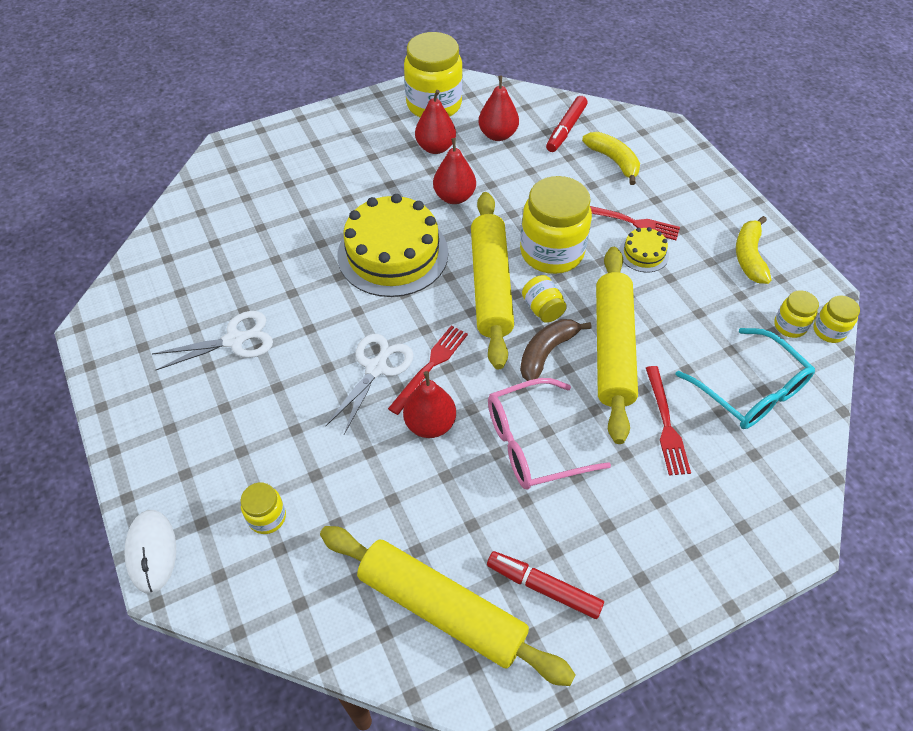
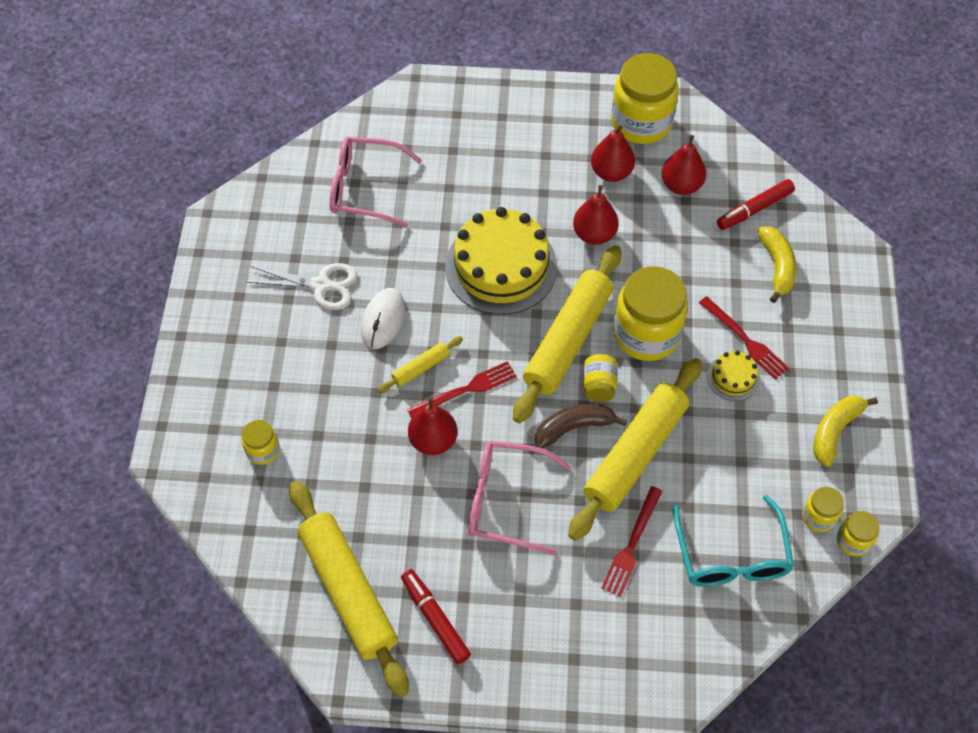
camera: 30 degrees right, 5 degrees up
(152, 551) = (167, 432): white mouse -> white mouse (383, 320)
(227, 243) = (365, 188): none -> pink glasses
(376, 367) = (421, 368): white scissors -> yellow rolling pin

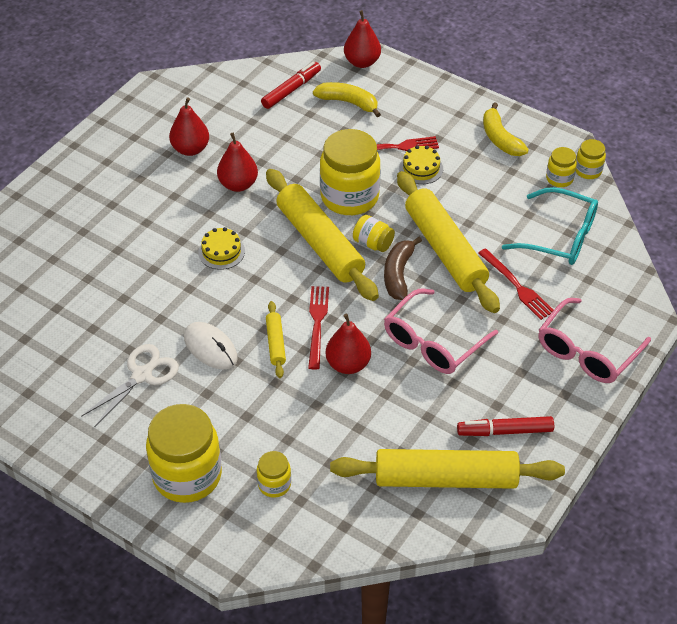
camera: 60 degrees left, 10 degrees down
(365, 188) = (69, 304): pink glasses -> pink glasses (587, 352)
(501, 267) = (221, 252): yellow cake -> yellow cake, size x0.45
(641, 123) = (160, 112): yellow jar -> yellow jar (187, 475)
(681, 185) = (236, 117): red pear -> red pear (362, 62)
(755, 209) = (291, 90): red marker -> red marker turned 135 degrees counterclockwise

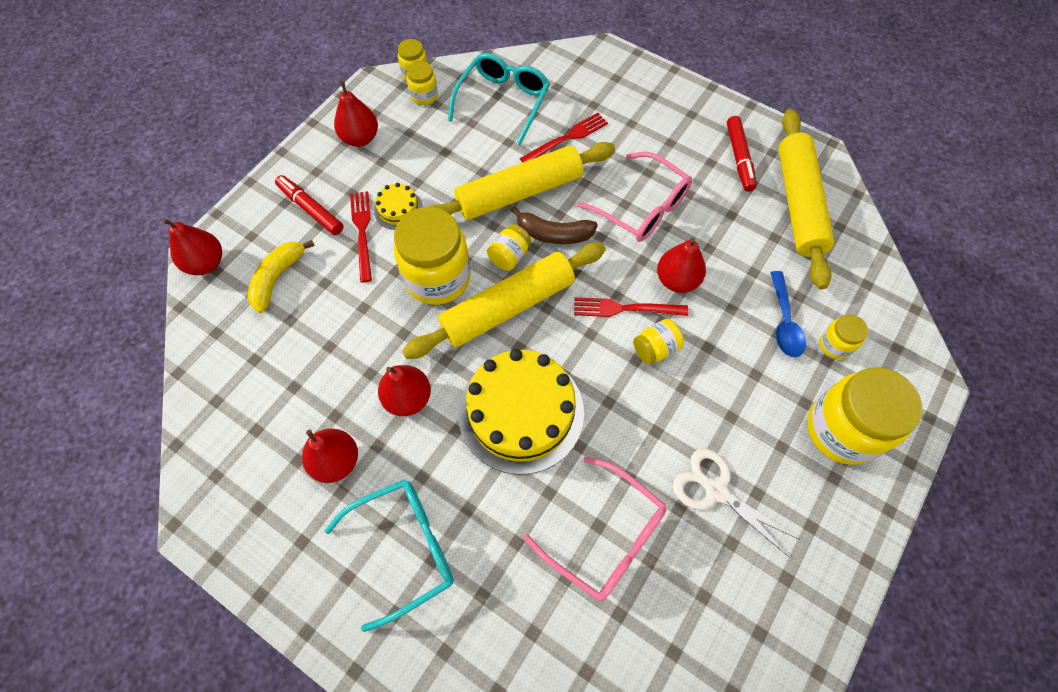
camera: 90 degrees left, 15 degrees up
(122, 189) = (404, 548): none -> turquoise glasses
(210, 348) = (668, 416): white mouse -> none
(221, 252) = (521, 412): yellow cake -> yellow cake, size x2.23
(276, 343) = (655, 348): yellow rolling pin -> yellow jar
(291, 90) = (242, 342): red marker -> red marker (311, 209)
(300, 445) = (784, 322): none -> blue spoon
(500, 138) = (360, 138): yellow banana -> red pear
(587, 352) = (643, 95): pink glasses -> pink glasses (605, 536)

